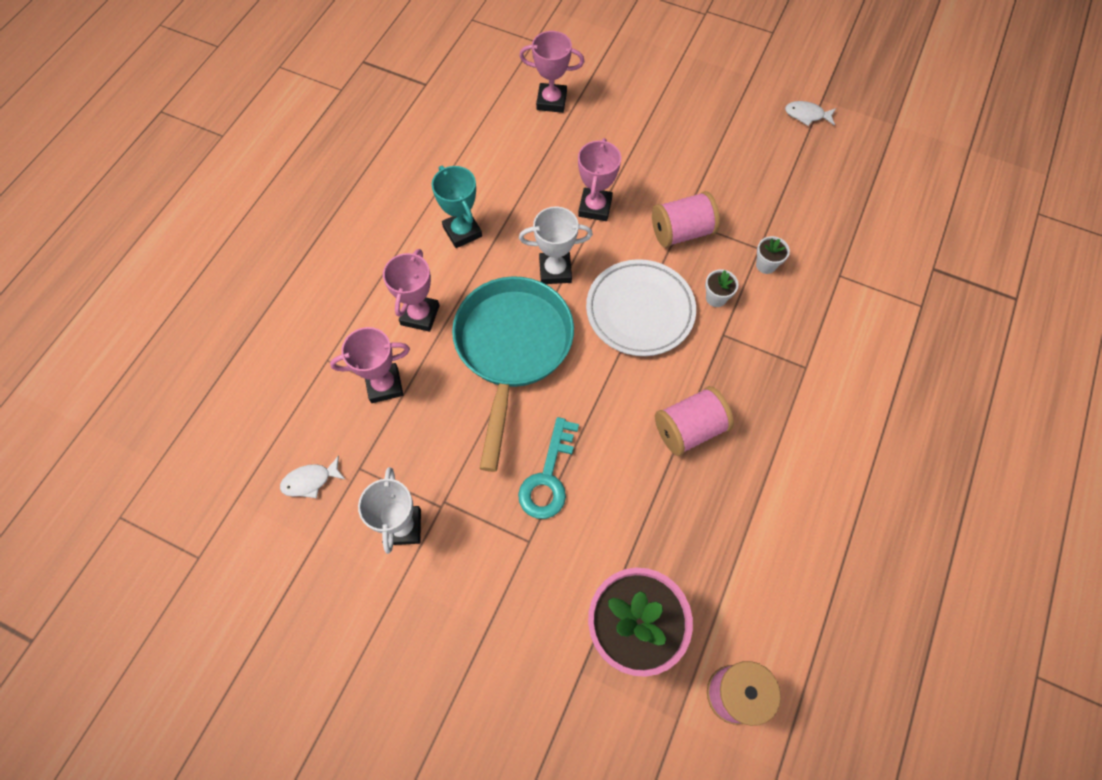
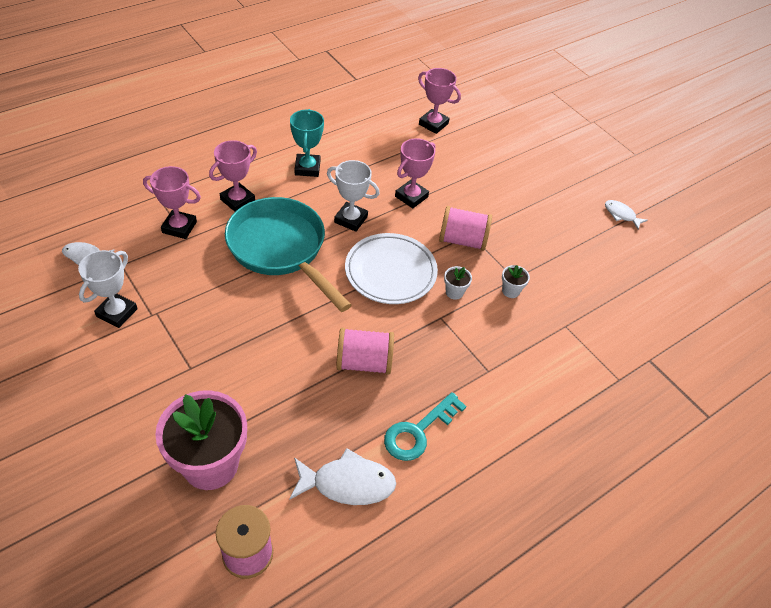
camera: 25 degrees right, 15 degrees down
(512, 349) = (281, 249): turquoise pan -> turquoise pan turned 75 degrees counterclockwise
(548, 477) = (237, 337): turquoise key -> turquoise key (418, 431)
(767, 565) = (347, 483): none -> white fish

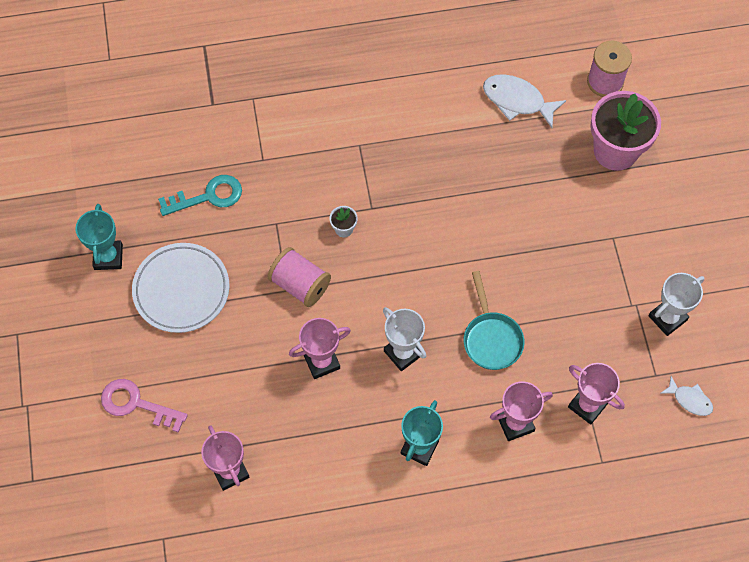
camera: 150 degrees left, 15 degrees up
(281, 249) = (491, 338): turquoise pan -> turquoise pan, size x0.57
(364, 362) = (462, 190): pink spool -> none
(390, 272) = (393, 273): white plate -> white plate (181, 290)
(418, 431) = (445, 118): turquoise key -> turquoise key (208, 196)
(510, 291) = (289, 211): white flower pot -> none
(523, 140) = (136, 404): none -> pink key
(621, 215) = (108, 257): white fish -> turquoise trophy

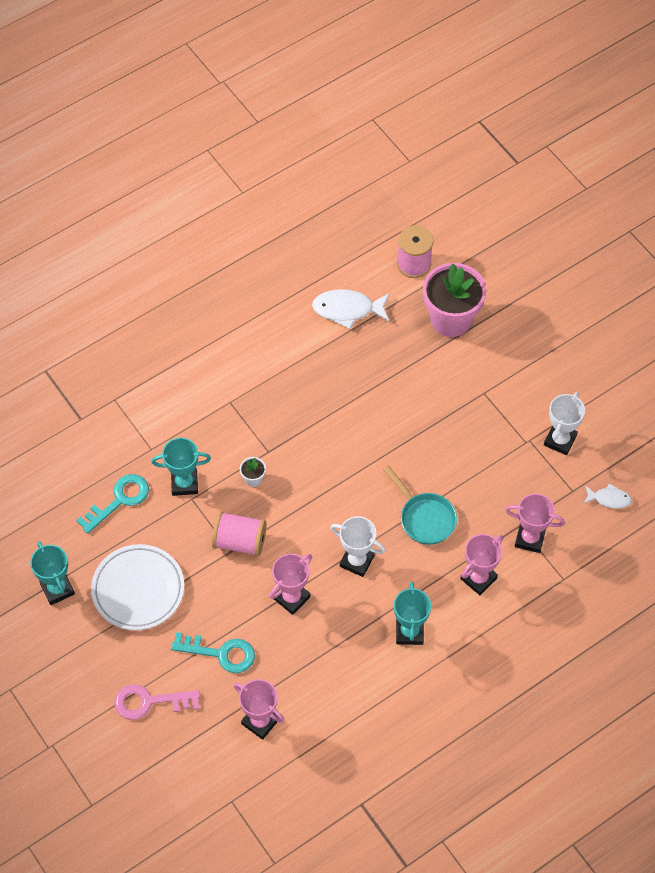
camera: 25 degrees left, 5 degrees down
(227, 386) = (220, 653): none -> turquoise key
(276, 205) = (184, 483): none -> turquoise trophy

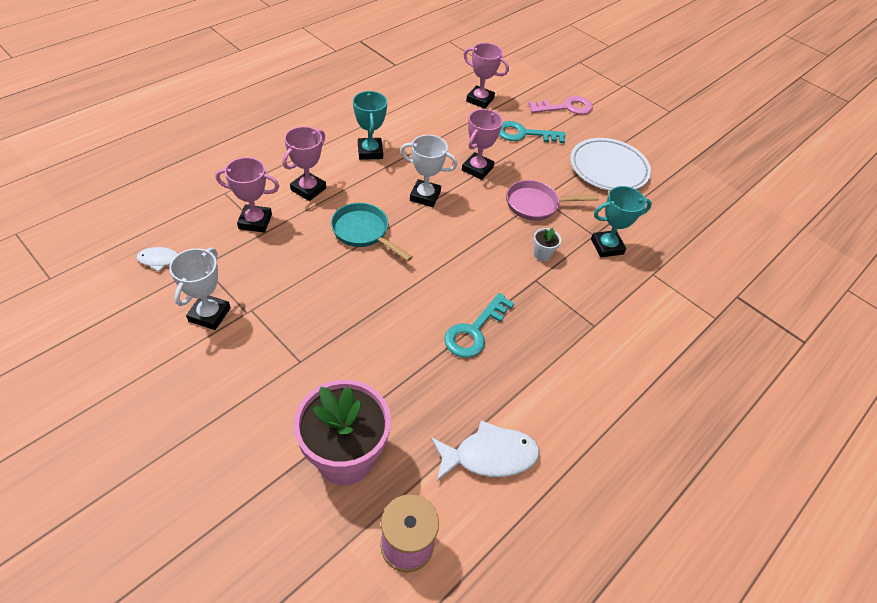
camera: 165 degrees right, 10 degrees down
(57, 589) = (673, 166): turquoise trophy -> none
(119, 500) = (659, 229): turquoise key -> turquoise key (474, 331)
(240, 541) = (536, 205): pink spool -> pink pan

